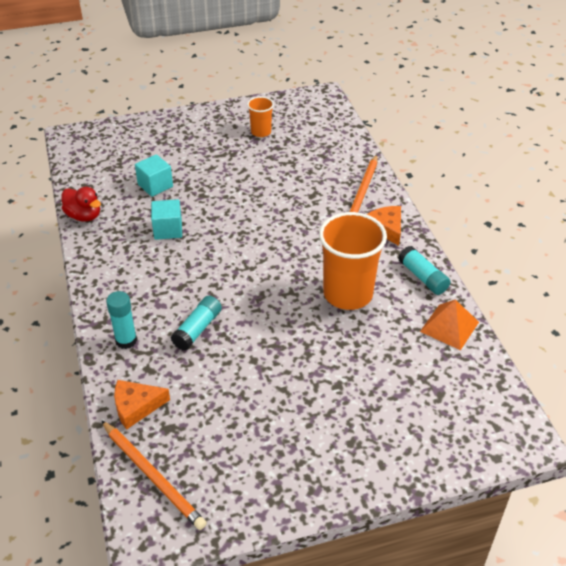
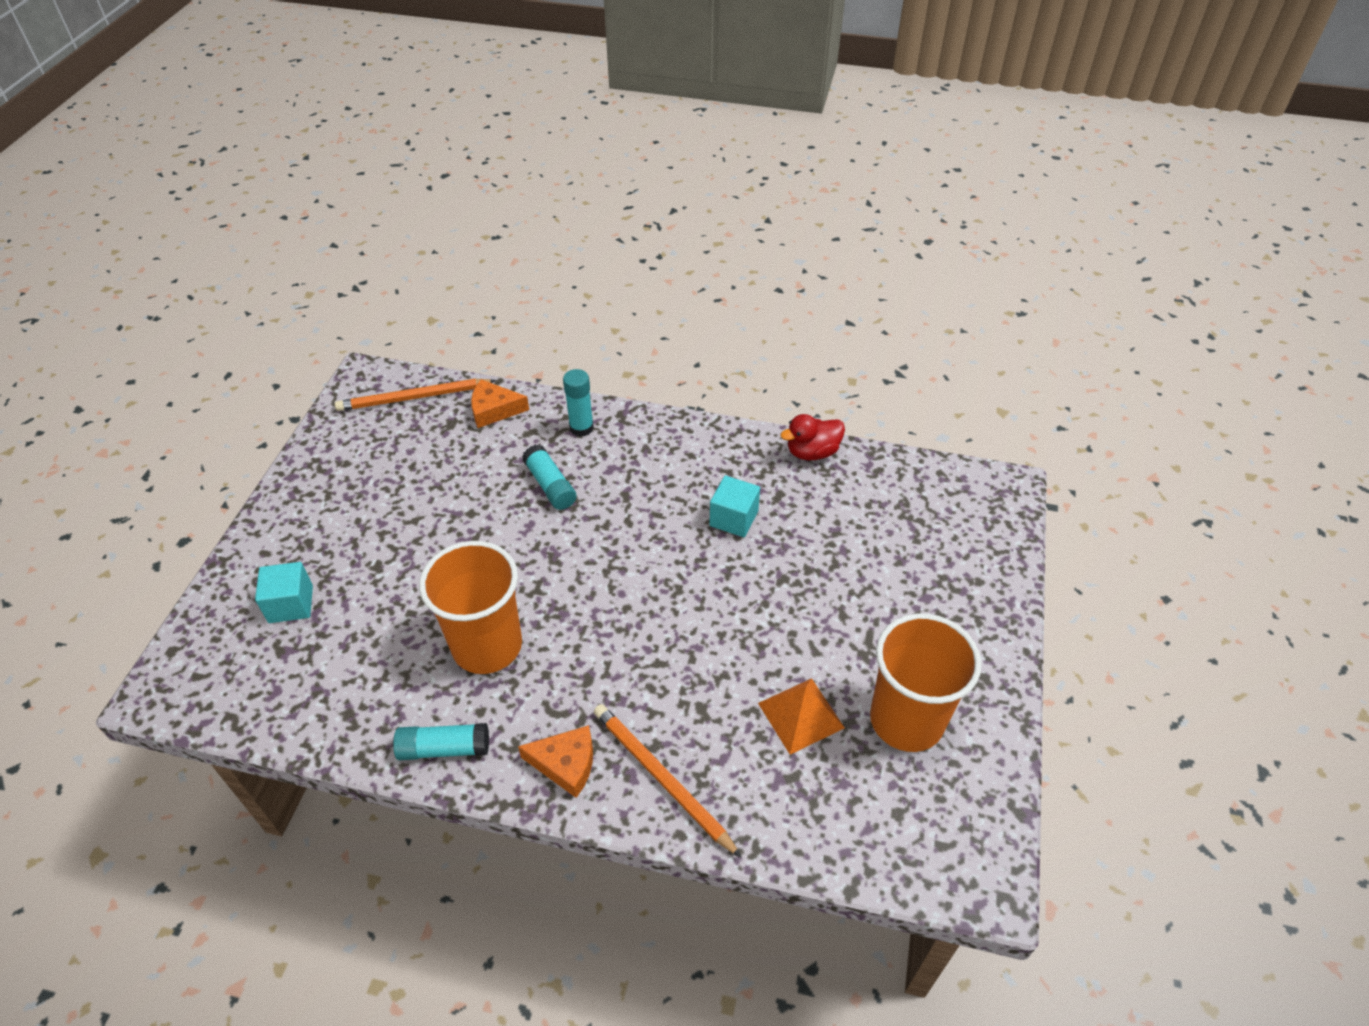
camera: 120 degrees right, 5 degrees up
(136, 407) = (494, 410): orange cheese -> orange cheese turned 105 degrees counterclockwise
(155, 185) = (835, 537): turquoise cube -> turquoise cube (291, 604)
(261, 132) = (906, 720): orange cup -> orange cup, size x1.97
(449, 326) = (348, 724): orange pyramid -> orange pyramid (801, 715)

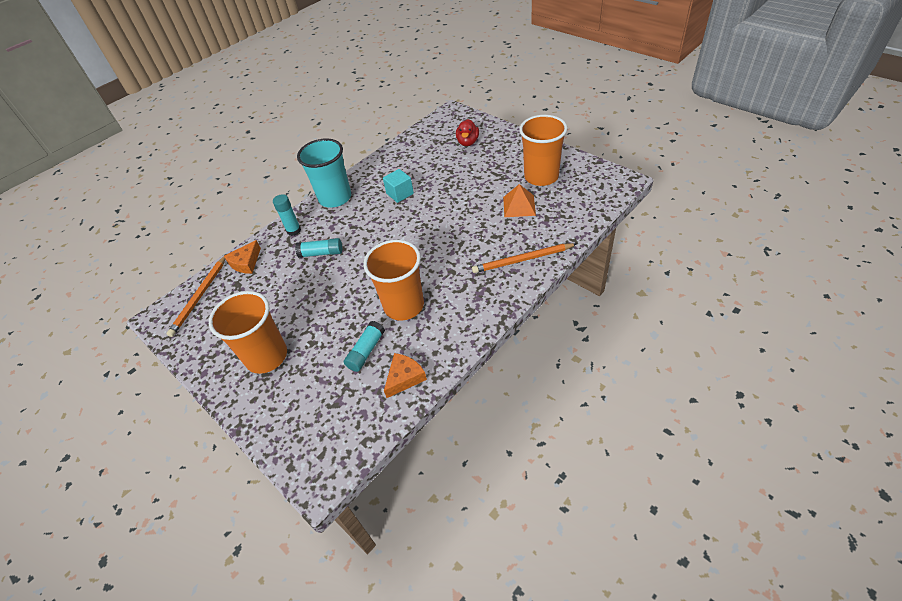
camera: 55 degrees left, 0 degrees up
(291, 604) = (305, 392): turquoise cube -> none
(337, 527) = (266, 356): none -> orange cup
(444, 748) = (454, 339): turquoise glue stick -> turquoise glue stick (366, 351)
(566, 764) = (493, 292): orange cheese -> orange cheese (404, 377)
(677, 439) = (335, 198): none -> turquoise cup
(812, 452) = (384, 157): red duck -> red duck (468, 142)

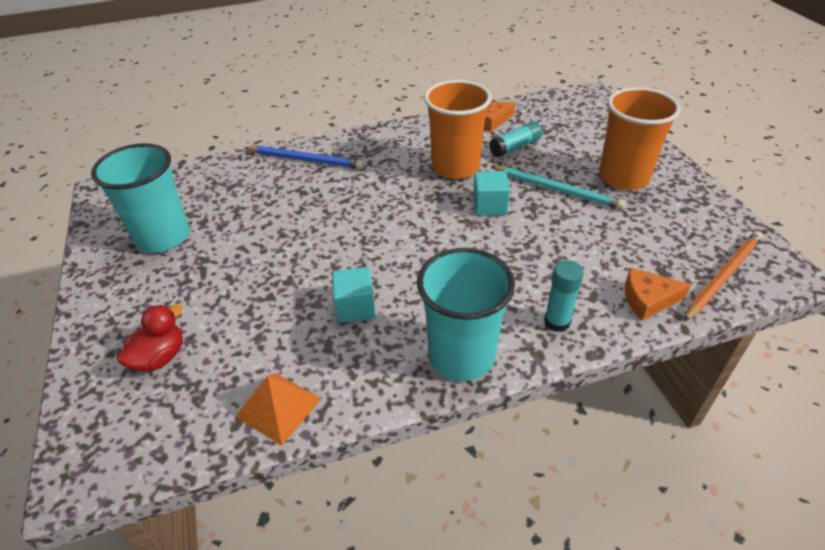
camera: 155 degrees left, 5 degrees down
(246, 263) = (647, 299): orange cheese -> orange cheese turned 150 degrees counterclockwise
(317, 319) = (556, 189): none -> turquoise pencil
(321, 253) = (524, 263): turquoise glue stick -> none
(360, 283) = (490, 205): none -> turquoise cube
(519, 206) = (237, 212): orange pyramid -> orange pyramid (278, 407)
(522, 260) = (305, 160): orange pencil -> blue pencil
(541, 176) = (163, 237): orange cup -> turquoise cup

